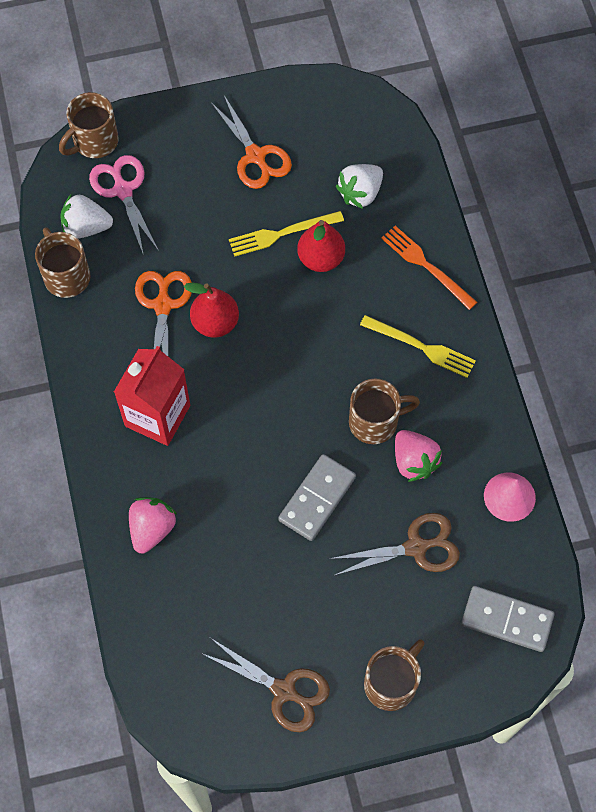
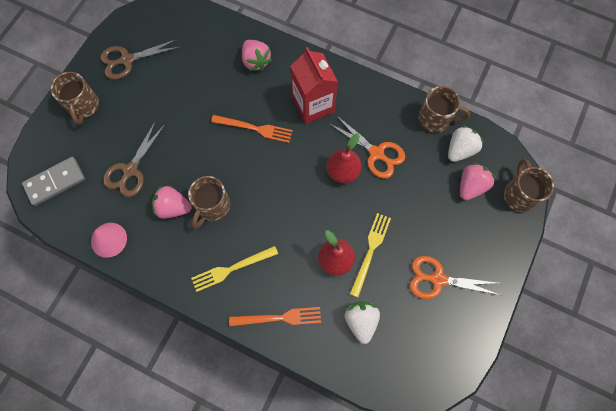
camera: 130 degrees right, 5 degrees up
(123, 190) = (471, 186): pink scissors -> pink strawberry
(244, 455) = (254, 128): none -> orange fork
(317, 498) = (200, 144): grey domino -> none

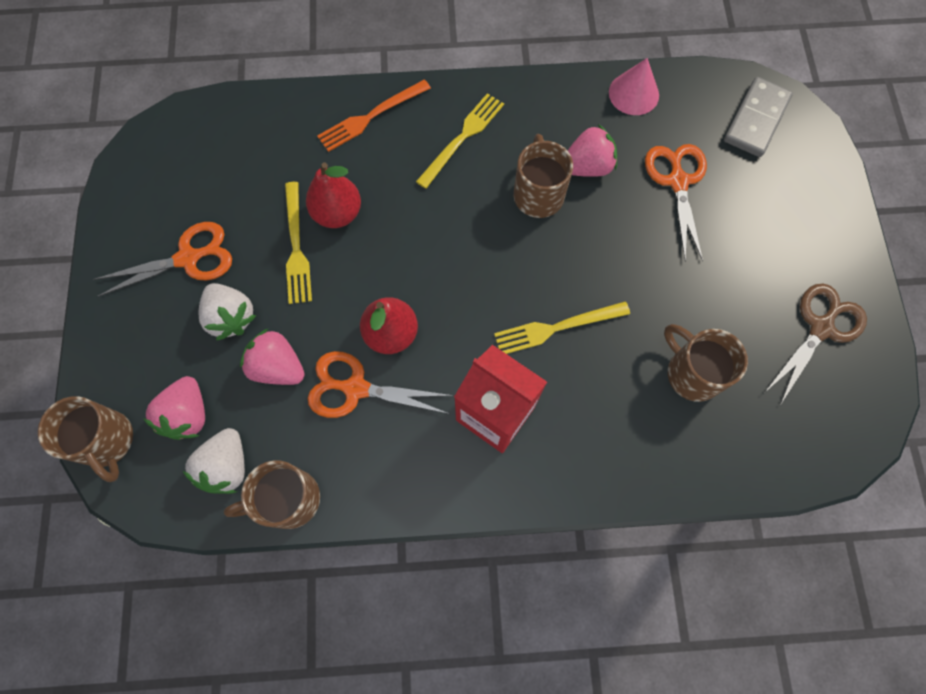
camera: 150 degrees right, 0 degrees up
(83, 106) = (814, 227): brown mug -> brown mug (692, 372)
(131, 170) = (677, 182): brown scissors -> orange scissors
(254, 128) = (557, 327): orange fork -> yellow fork
(256, 61) = (632, 438): pink strawberry -> pink strawberry (278, 367)
(361, 321) = (268, 161): white strawberry -> white strawberry (231, 317)

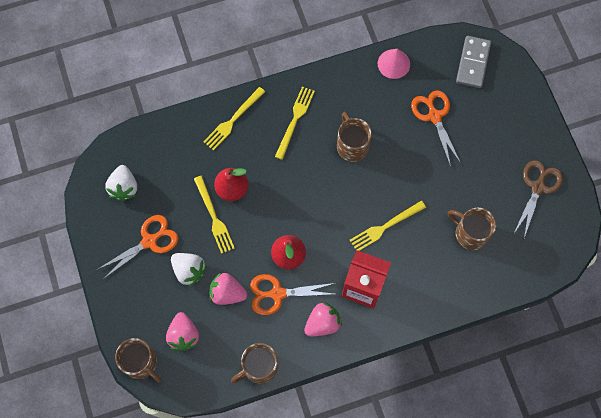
camera: 15 degrees left, 0 degrees up
(227, 466) = (217, 358): white strawberry -> white strawberry (124, 187)
(371, 116) = (233, 120): orange fork -> yellow fork
(587, 167) = (377, 120): pink strawberry -> pink strawberry (322, 323)

